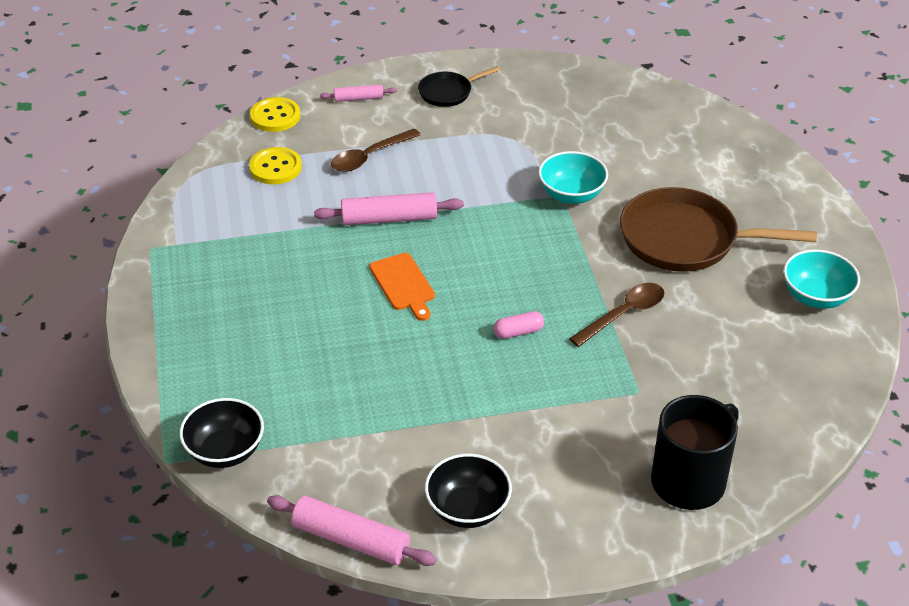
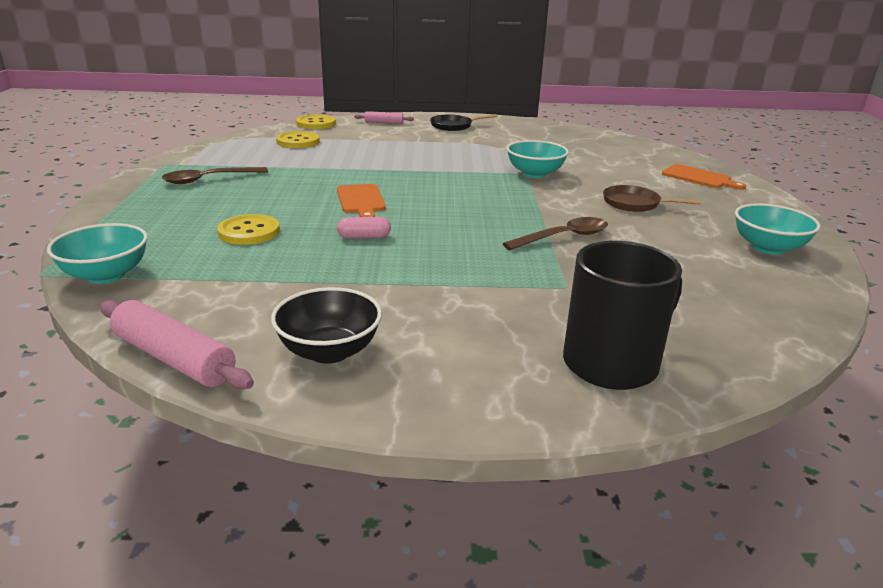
camera: 10 degrees right, 15 degrees down
(225, 451) = (106, 275): black bowl -> turquoise bowl
(317, 361) = (249, 232): none -> yellow button
(369, 157) = (375, 144): brown spoon -> brown spoon (209, 179)
(389, 219) = (371, 170): pink rolling pin -> none
(518, 332) = (454, 236): pink capsule -> pink capsule (364, 237)
(685, 239) = (634, 204): brown pan -> brown pan, size x0.51
(750, 171) = (699, 178): none -> orange cutting board

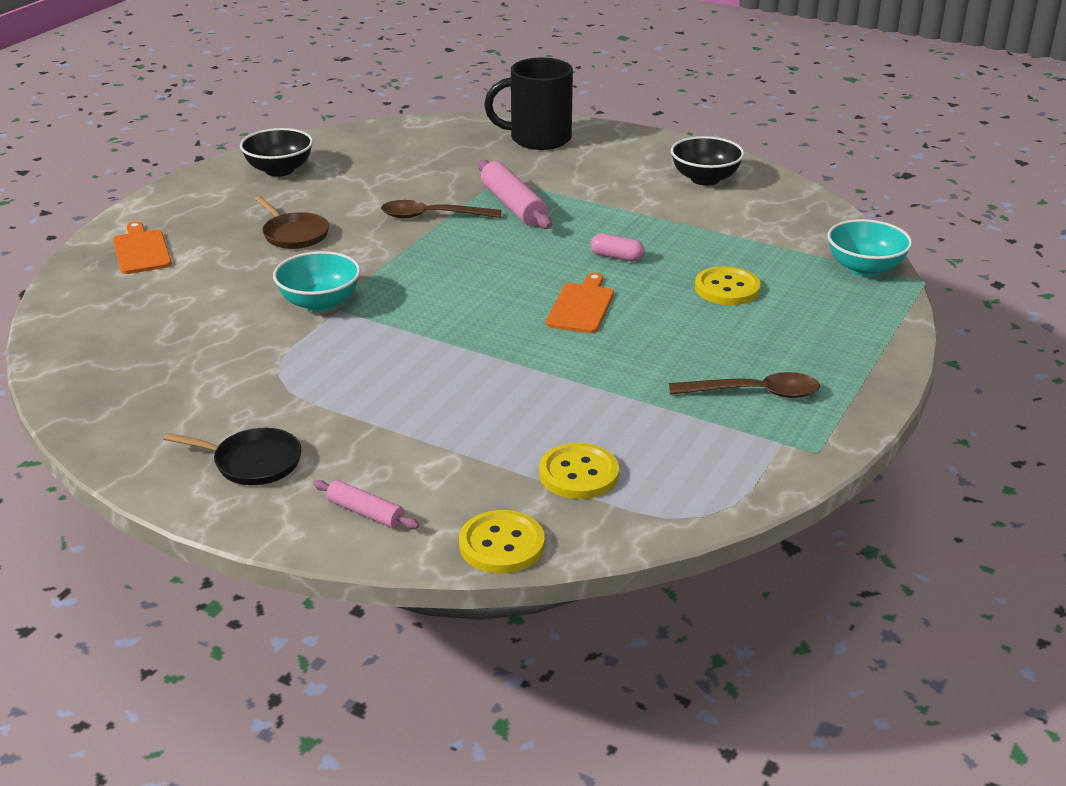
camera: 150 degrees left, 5 degrees up
(174, 358) = (806, 196): pink rolling pin -> pink rolling pin (513, 206)
(768, 248) = (279, 170): turquoise bowl -> black bowl

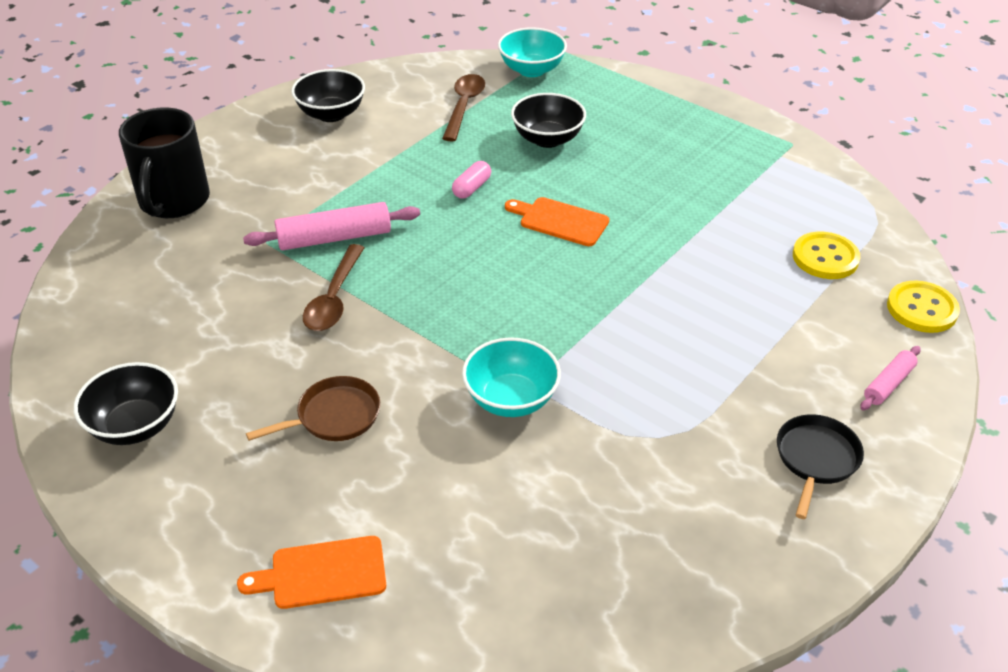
camera: 80 degrees left, 10 degrees up
(727, 288) = (547, 139): yellow button -> black bowl
(754, 393) = (713, 155): brown spoon -> brown spoon (464, 106)

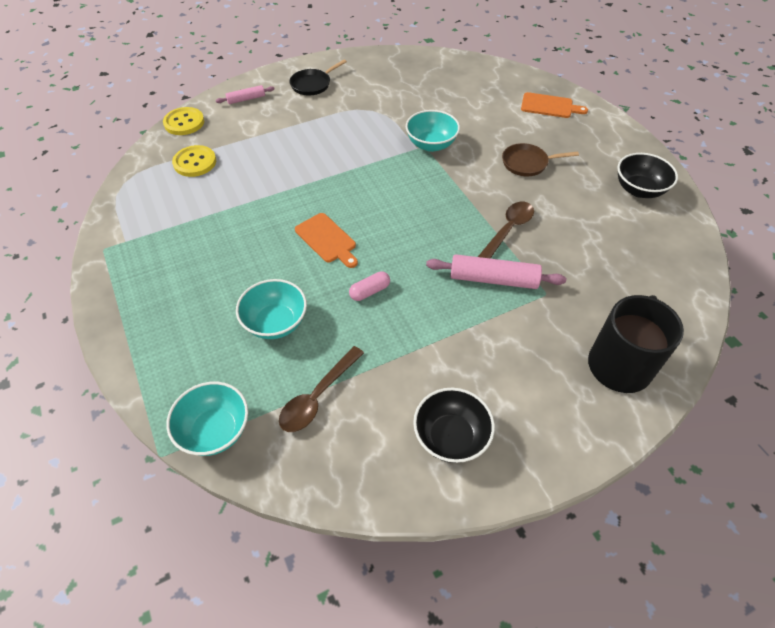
camera: 155 degrees left, 10 degrees up
(547, 139) = (275, 323): black bowl -> turquoise bowl

